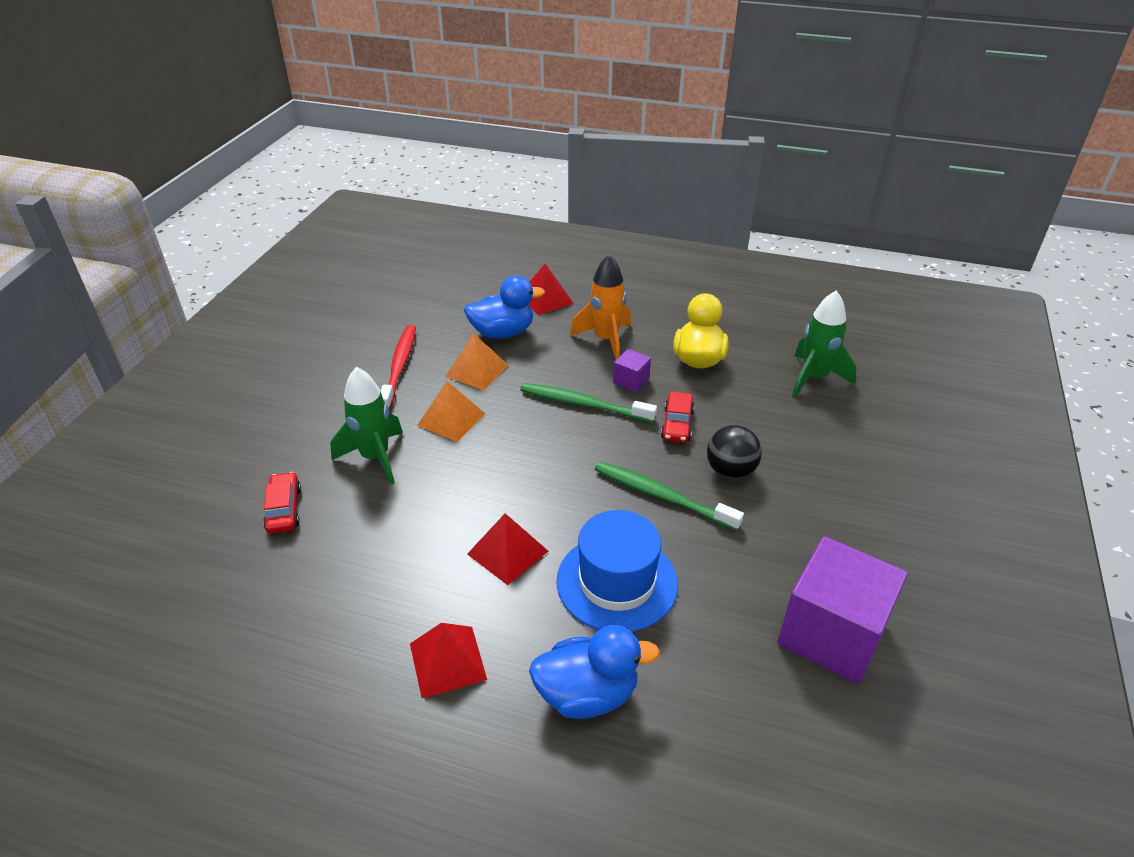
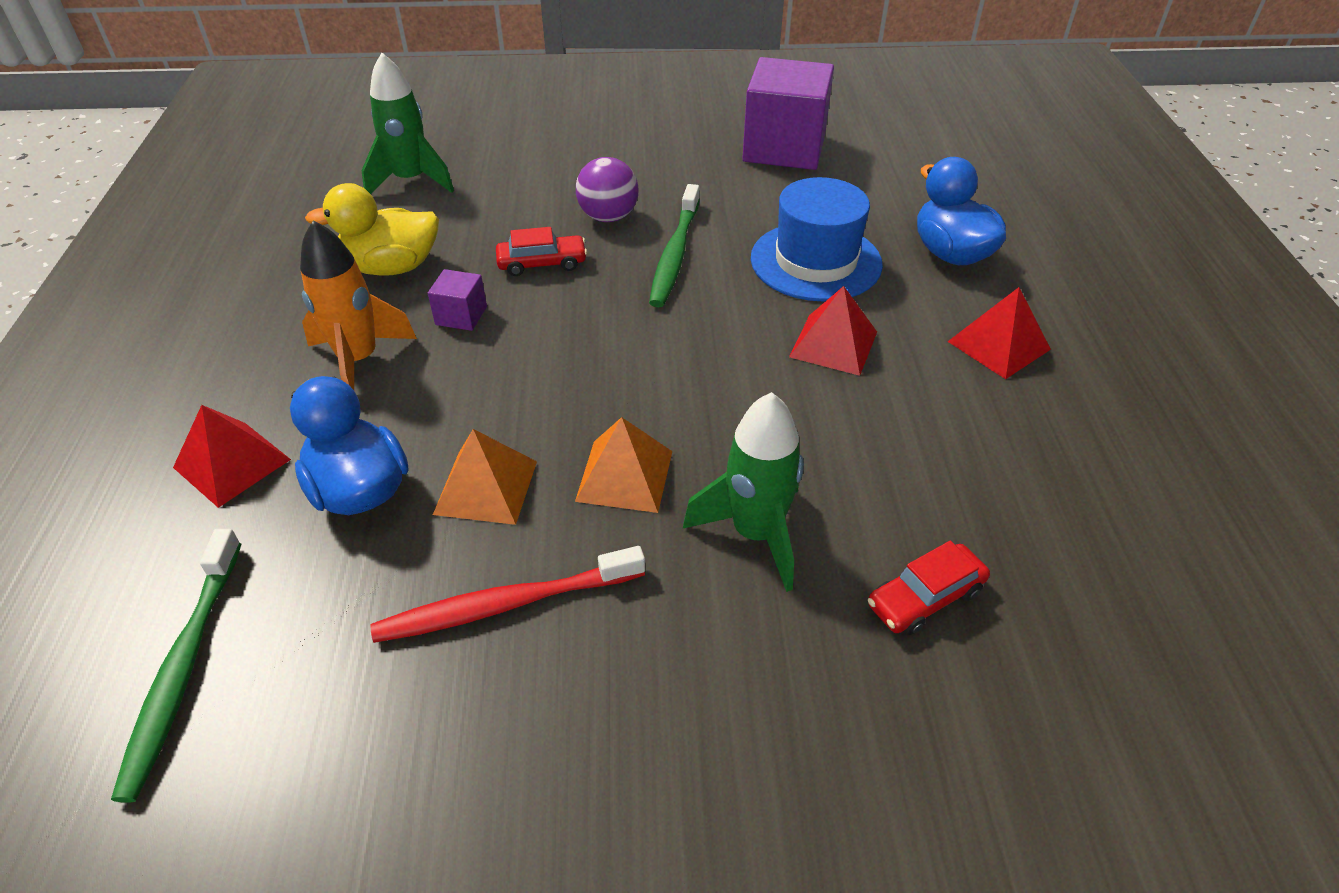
camera: 110 degrees left, 5 degrees up
(583, 404) = (531, 348): green toothbrush -> green toothbrush (183, 668)
(730, 471) = (608, 217): black ball -> purple ball

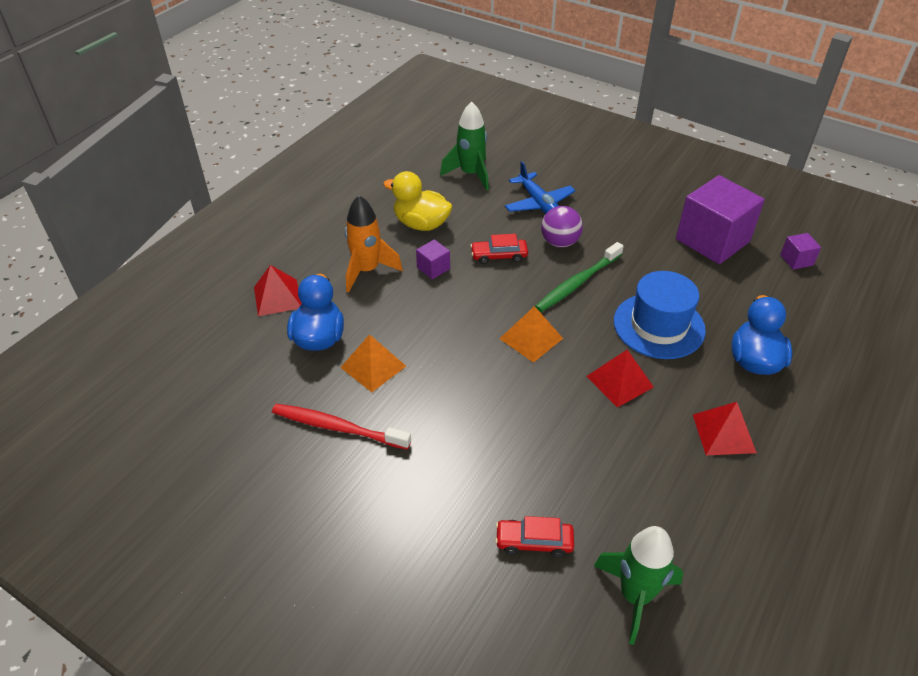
camera: 35 degrees right, 0 degrees up
(183, 668) = (198, 381): green toothbrush -> none
(539, 183) = (539, 204): none -> blue plane
(542, 263) = (499, 256): red car -> red car turned 150 degrees clockwise
(625, 476) = (441, 396): orange pyramid -> orange pyramid (531, 338)
(755, 533) = (479, 460): green rocket -> green rocket (635, 596)
(888, 135) = (796, 260): none -> purple cube

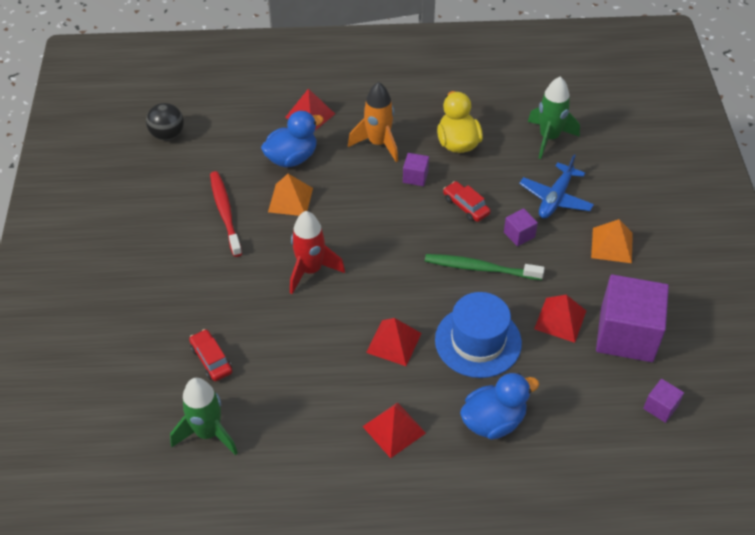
camera: 55 degrees right, 5 degrees up
(169, 422) = (167, 135): none -> black ball
(480, 397) = (310, 270): none -> red rocket
(531, 338) = (392, 270): orange pyramid -> orange pyramid (612, 245)
(560, 242) = (519, 234): purple ball -> purple cube
(671, 267) = (560, 320): none -> red pyramid

